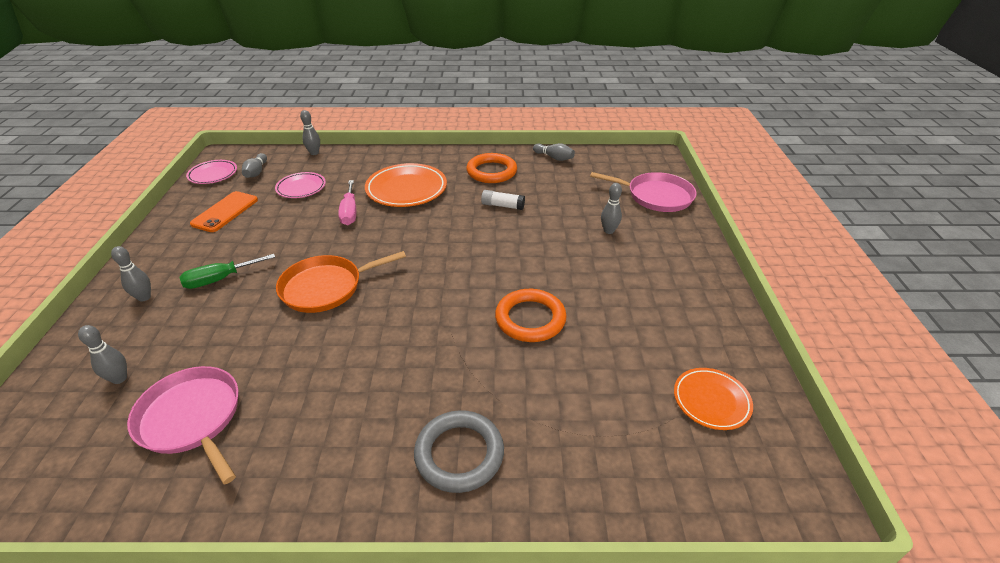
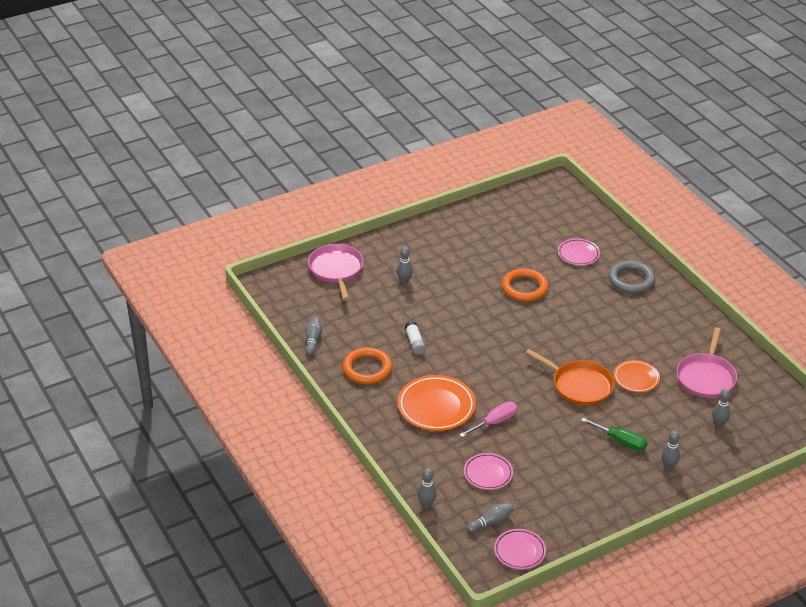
camera: 120 degrees left, 0 degrees up
(225, 212) = (558, 498): orange phone -> none
(569, 417) = (578, 254): none -> pink plate
(711, 401) = (525, 214): orange plate -> orange plate (636, 378)

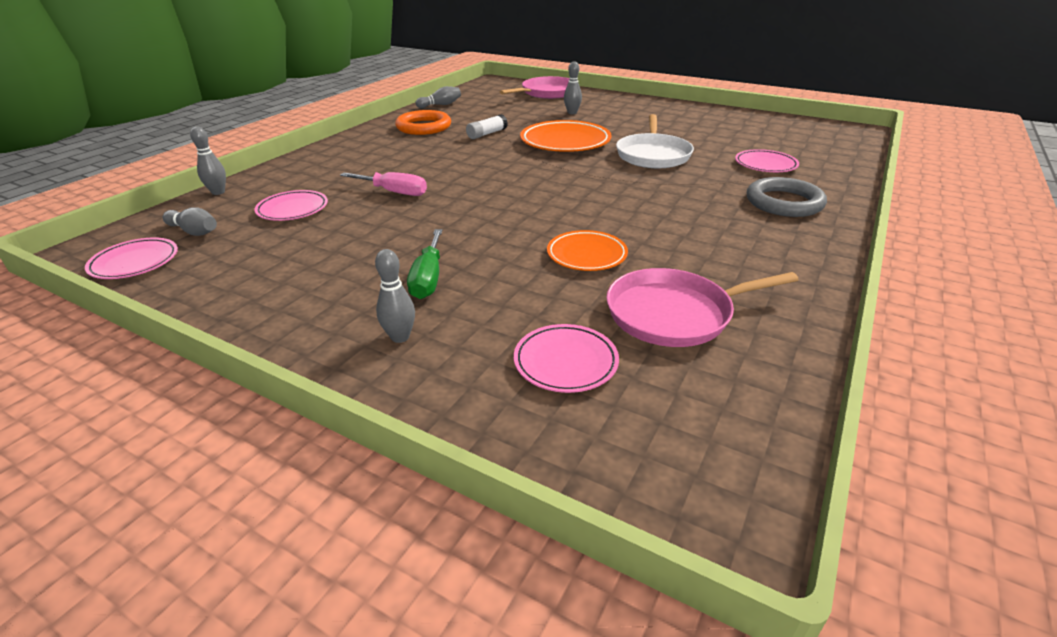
camera: 60 degrees right, 5 degrees down
(436, 406) = (394, 162): orange plate -> orange plate (565, 142)
(524, 288) = (653, 155): orange ring -> white pan
(579, 385) = (520, 221): orange pan -> none
(719, 424) = (565, 362): grey bowling pin -> pink plate

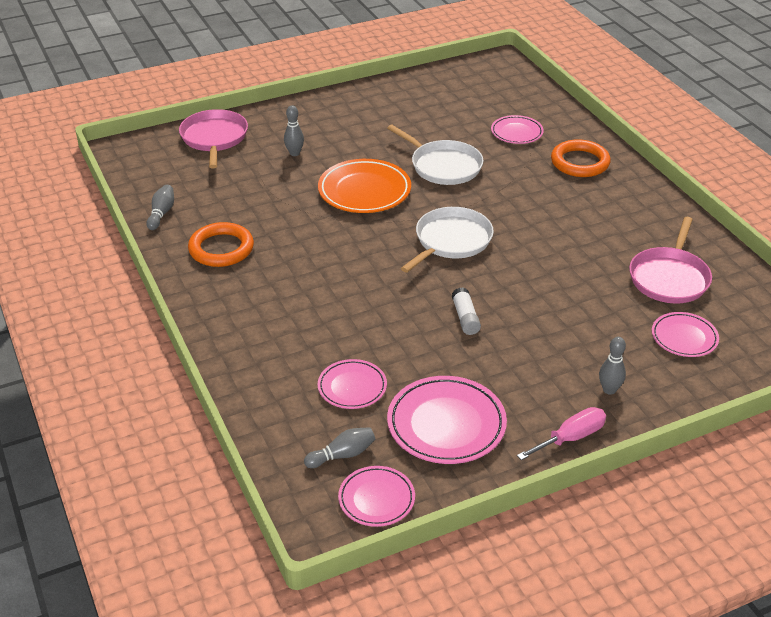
camera: 55 degrees left, 5 degrees up
(218, 192) = (256, 425): grey bowling pin -> none
(266, 262) = (446, 424): none -> pink plate
(394, 192) = (374, 321): pink screwdriver -> pink screwdriver (571, 438)
(428, 278) = (545, 354): green screwdriver -> none
(487, 134) = (290, 221): white glue stick -> white glue stick (465, 318)
(550, 187) = (451, 241): none -> white pan
(586, 255) = (574, 275): orange plate -> none
(784, 202) = (580, 162): grey ring -> orange ring

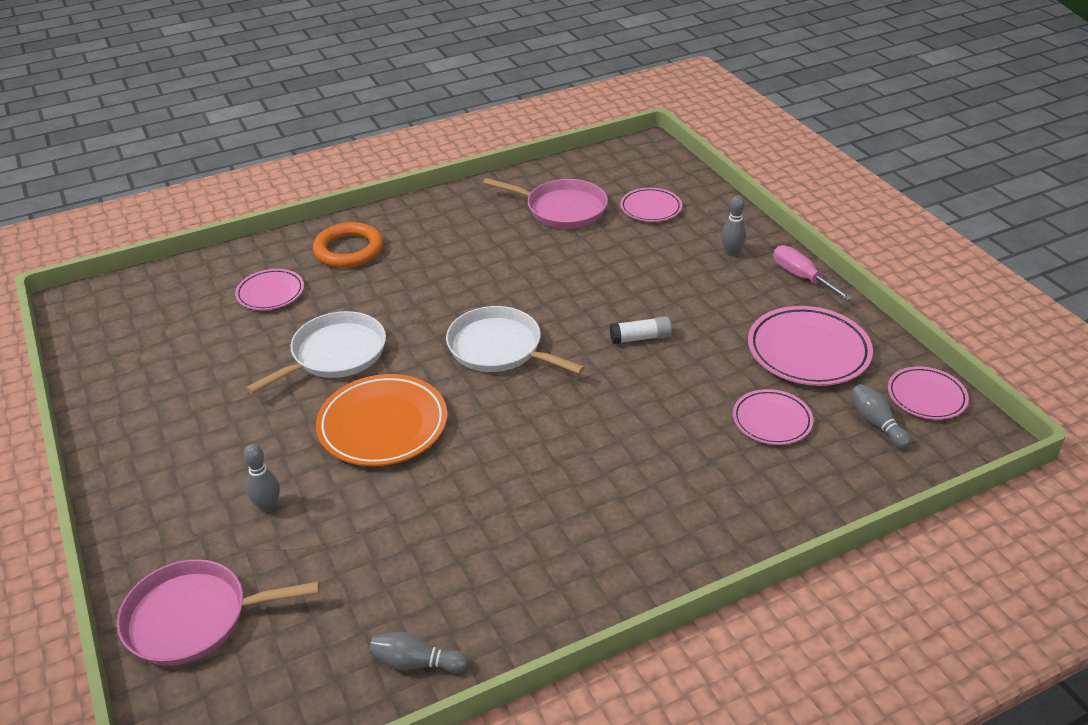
camera: 90 degrees left, 0 degrees up
(221, 249) = (514, 570): orange ring -> none

